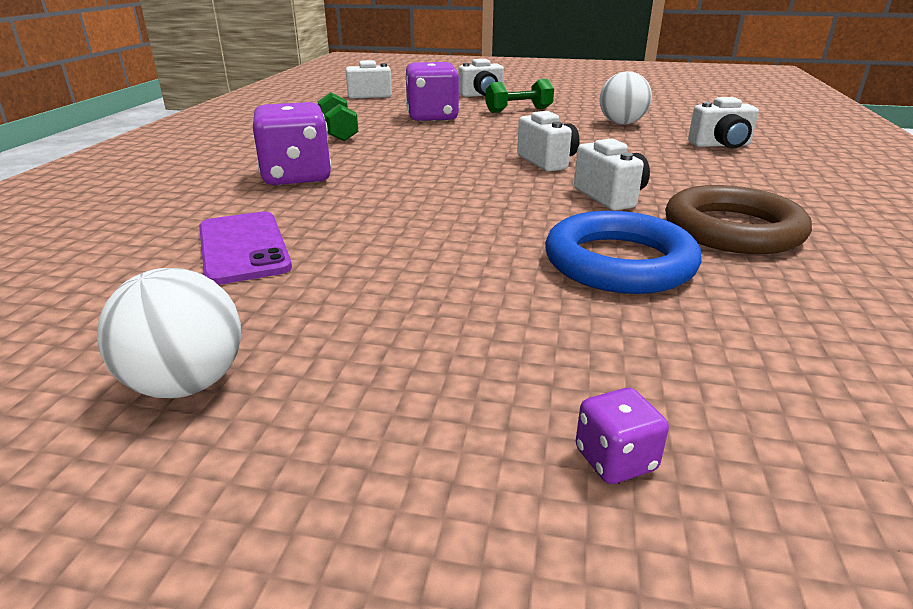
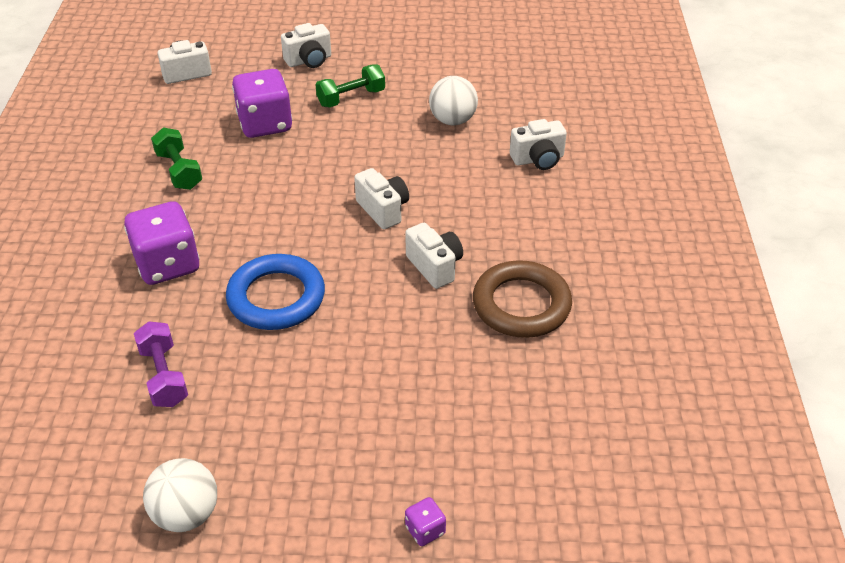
camera: 10 degrees left, 15 degrees up
(243, 247) = (164, 376): purple phone -> purple dumbbell
(619, 262) = (436, 358): blue ring -> blue ring (276, 297)

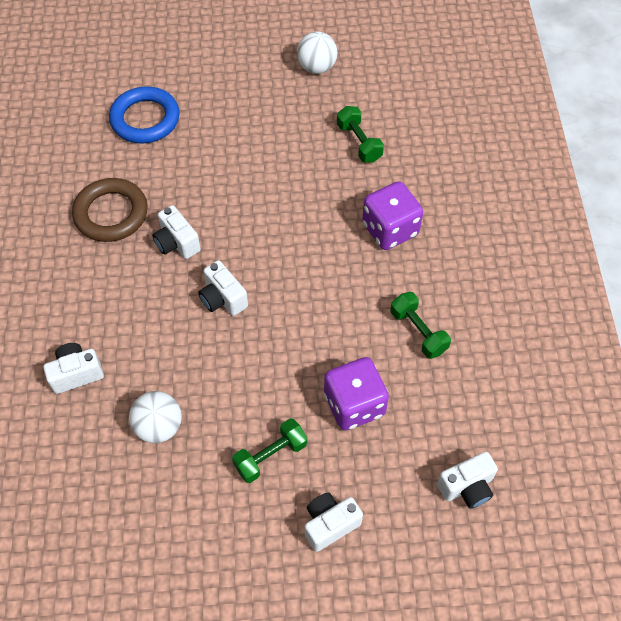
camera: 175 degrees right, 15 degrees up
(164, 376) = (359, 142): purple dumbbell -> green dumbbell
(276, 297) = (297, 206): blue ring -> blue ring (145, 119)
(425, 530) = (181, 68): purple dice -> none

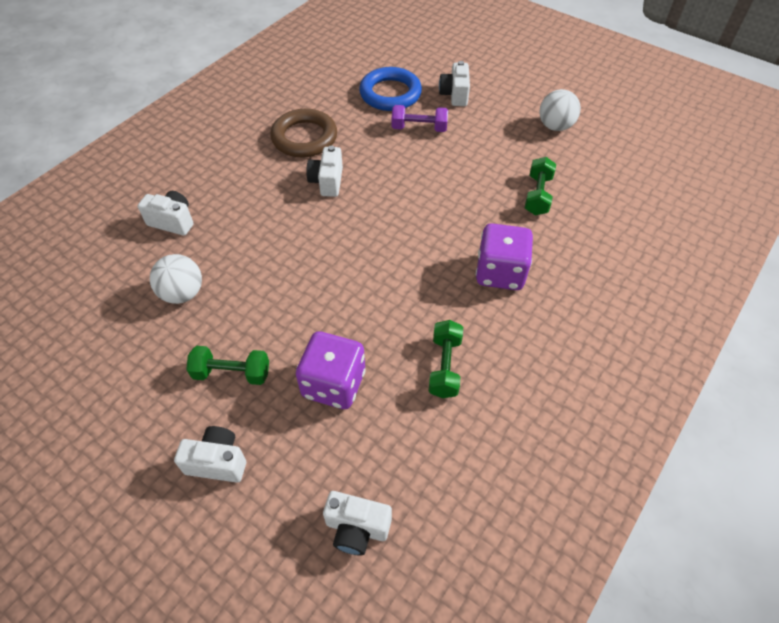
camera: 40 degrees right, 5 degrees down
(205, 139) = (419, 128): none -> purple dumbbell
(223, 298) = (318, 238): white camera -> white camera (454, 95)

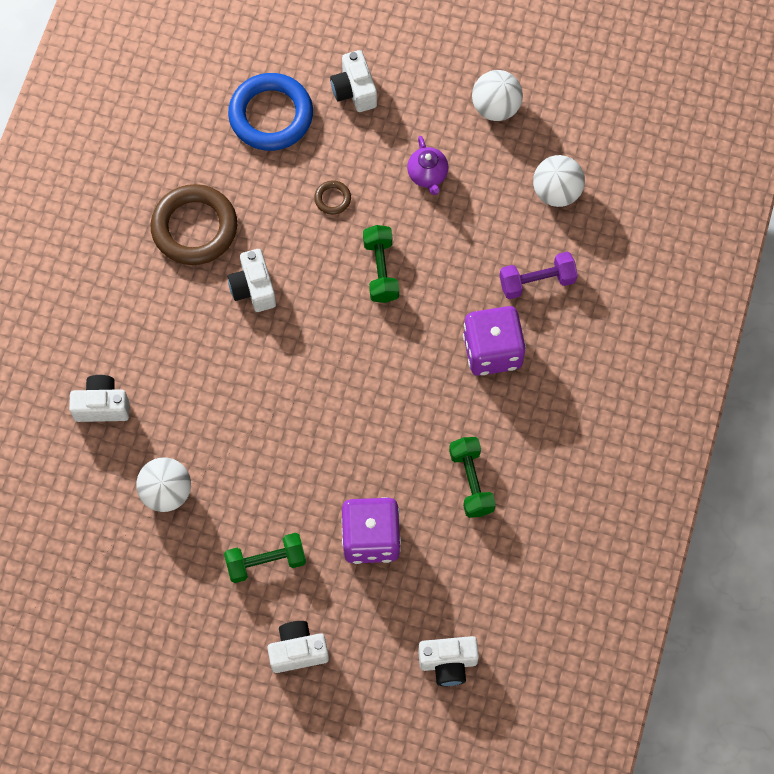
camera: 20 degrees left, 15 degrees up
(412, 146) = (332, 199): none -> brown ring
(419, 128) = (330, 165): purple dumbbell -> purple dumbbell (537, 281)
(489, 150) = (427, 175): none -> purple teapot
(537, 195) = (503, 227): green dumbbell -> green dumbbell (381, 270)
(588, 184) = (556, 192): none -> white ball

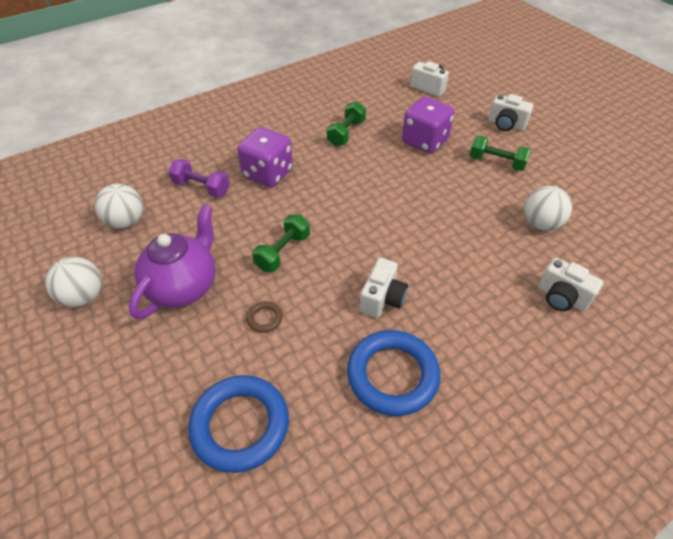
camera: 140 degrees left, 20 degrees down
(194, 228) = (392, 375): brown ring -> blue ring
(354, 90) = (154, 391): white camera -> none
(427, 175) = (183, 286): purple teapot -> purple teapot, size x1.92

